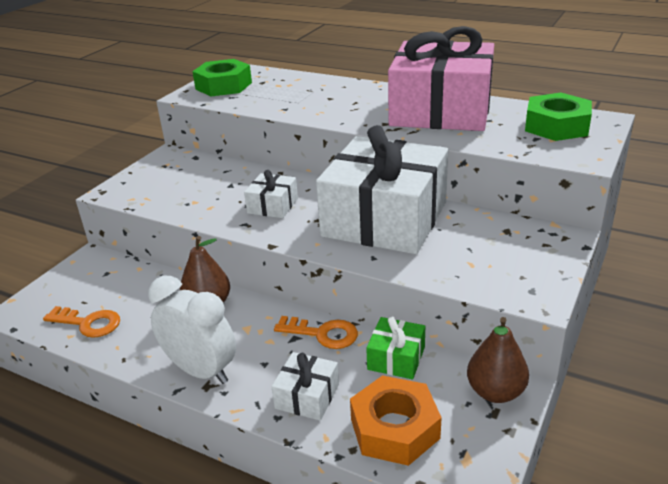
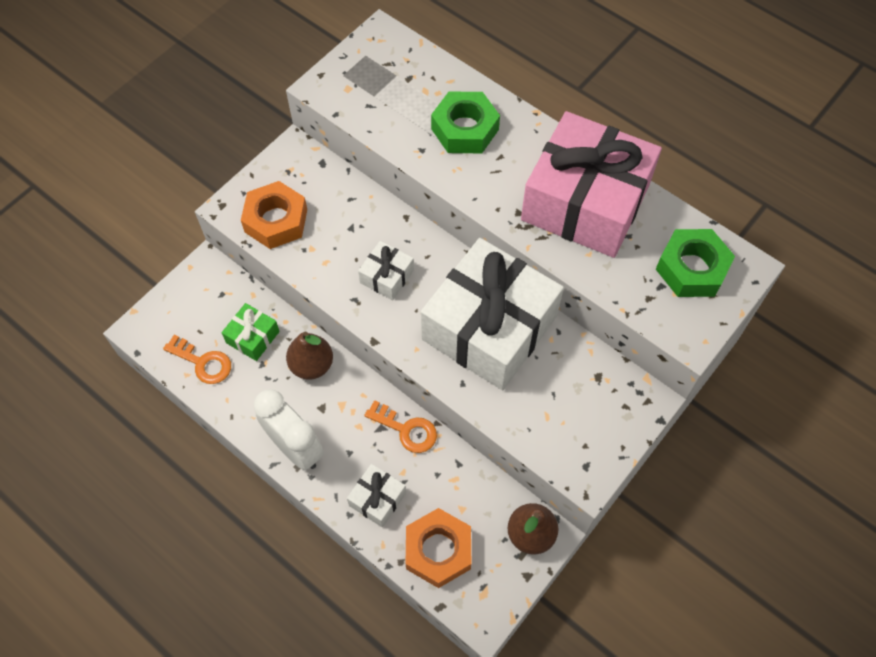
camera: 10 degrees right, 30 degrees up
(157, 192) = (276, 220): none -> orange nut
(223, 86) = (364, 76): green nut -> green nut (464, 129)
(396, 358) = (461, 475): green gift -> green gift (253, 337)

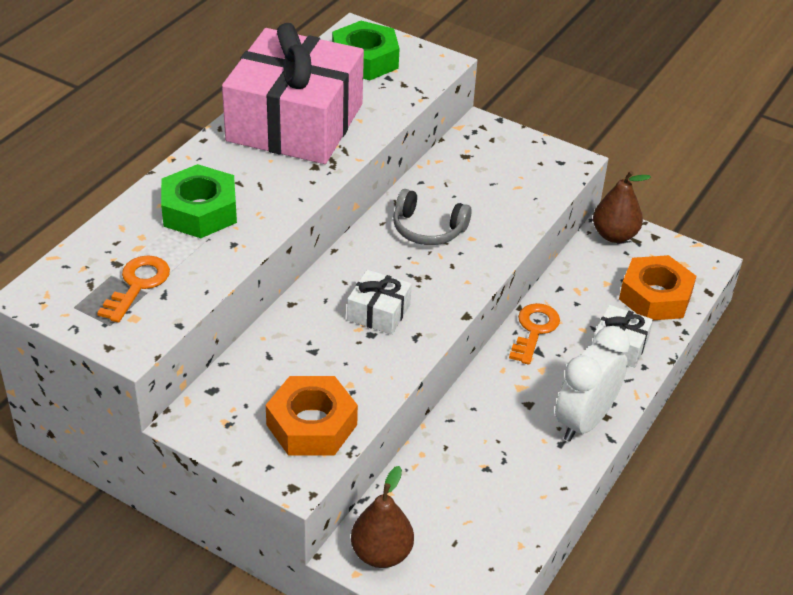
camera: 100 degrees left, 20 degrees down
(203, 362) = (499, 530): orange key -> orange key (138, 285)
(253, 337) = (451, 483): green gift -> none
(311, 365) = (476, 420): brown pear -> brown pear (381, 553)
(489, 327) = (428, 229): white gift -> grey headphones

